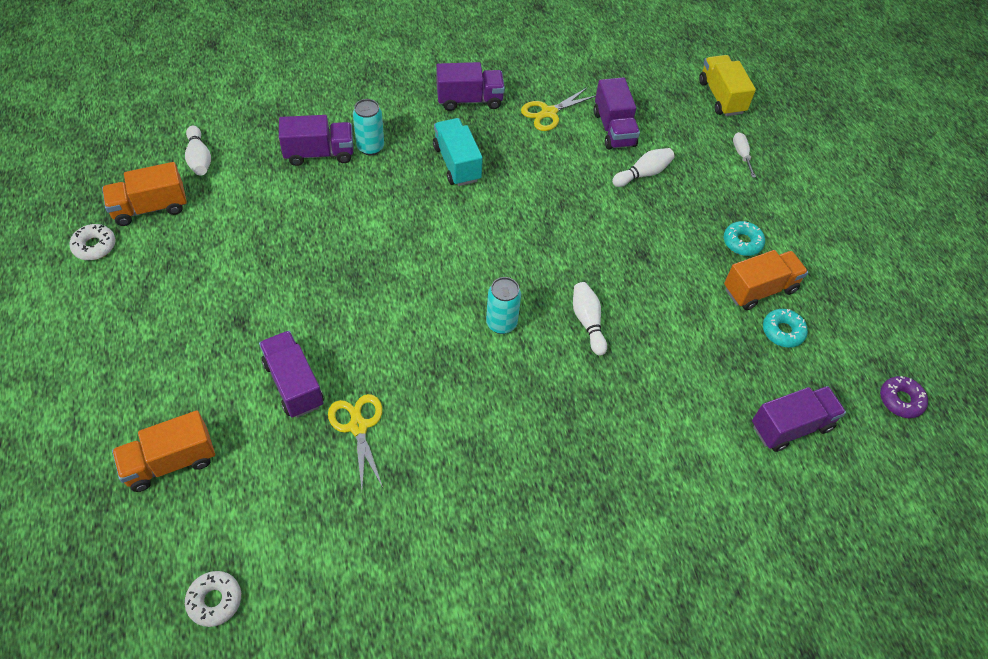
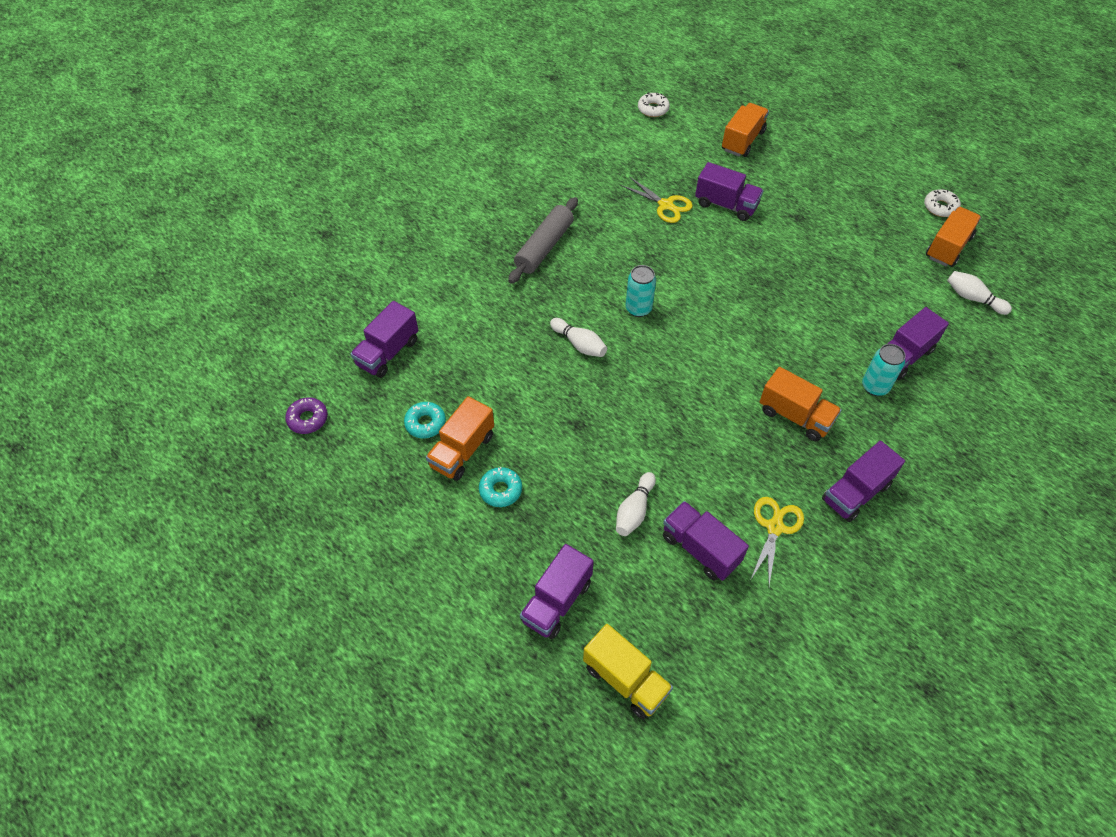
camera: 150 degrees right, 0 degrees up
(457, 163) = (795, 416): turquoise truck -> orange truck
(542, 456) = (544, 247): none -> grey rolling pin
(741, 154) = (556, 601): white screwdriver -> purple truck

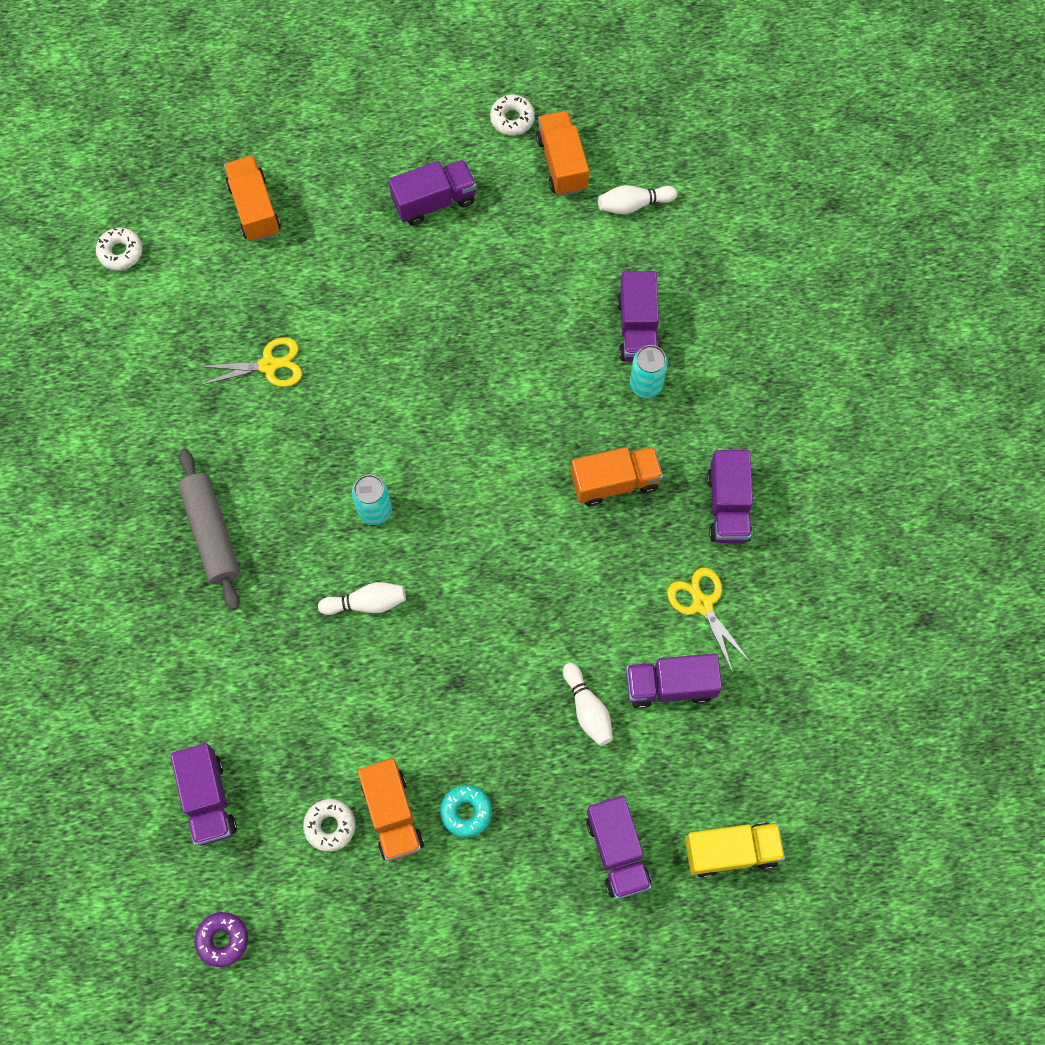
camera: 50 degrees left, 15 degrees up
(425, 423) = (330, 826): turquoise donut -> white donut
(726, 205) = (324, 308): purple truck -> purple truck (434, 201)

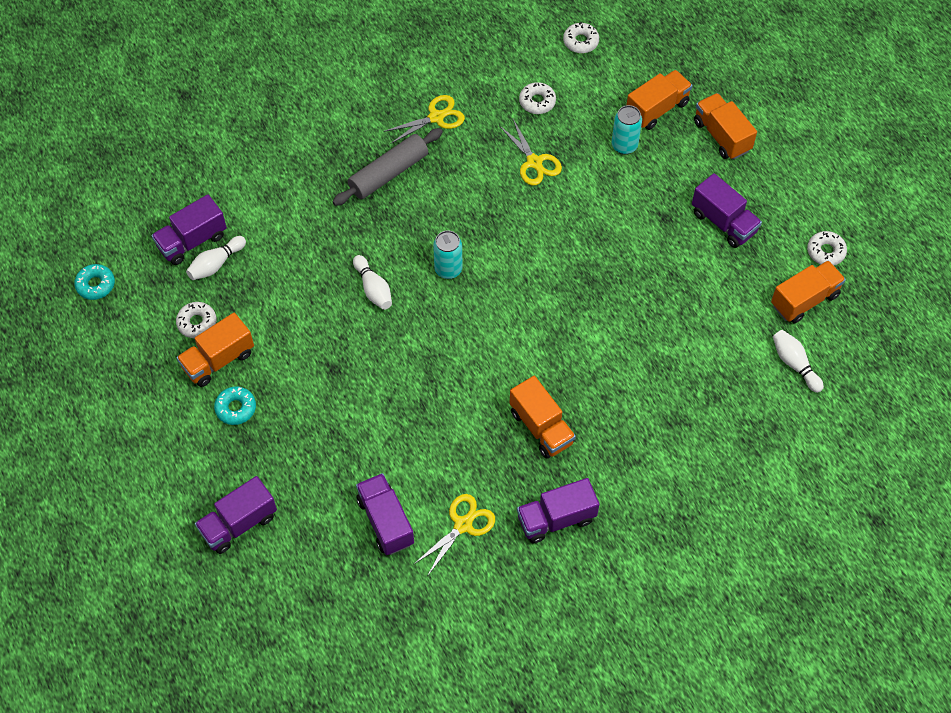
camera: 70 degrees right, 10 degrees down
(154, 451) = (436, 117): none -> yellow scissors
(185, 331) = (537, 102): none -> white donut
(222, 939) = (95, 285): purple donut -> turquoise donut
(321, 157) = (722, 136): none -> orange truck
(587, 709) = (345, 467): white bowling pin -> white bowling pin (216, 264)
(637, 328) = (683, 402): purple truck -> none
(646, 385) = (636, 424): turquoise can -> turquoise can (624, 146)
(731, 851) = (265, 608): yellow truck -> none

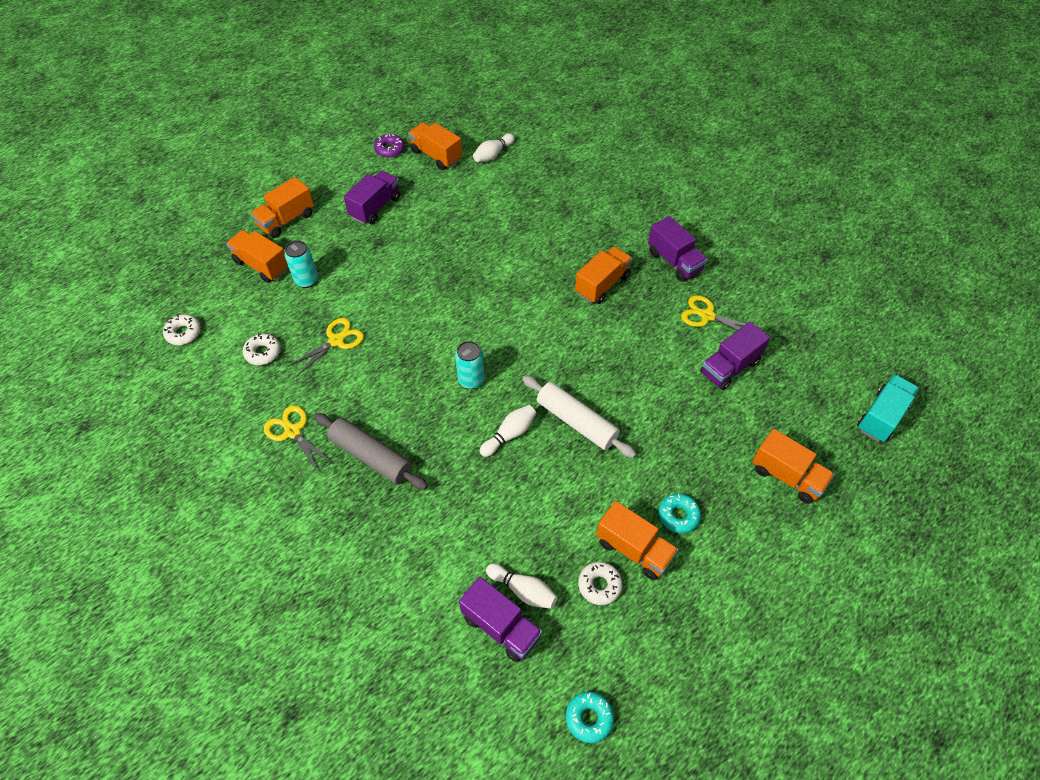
camera: 105 degrees left, 5 degrees down
(239, 523) = (787, 476): purple truck -> orange truck
(270, 655) = (881, 417): none -> turquoise truck
(367, 350) = (576, 422): none -> white rolling pin
(825, 251) = (389, 149): white donut -> purple donut

